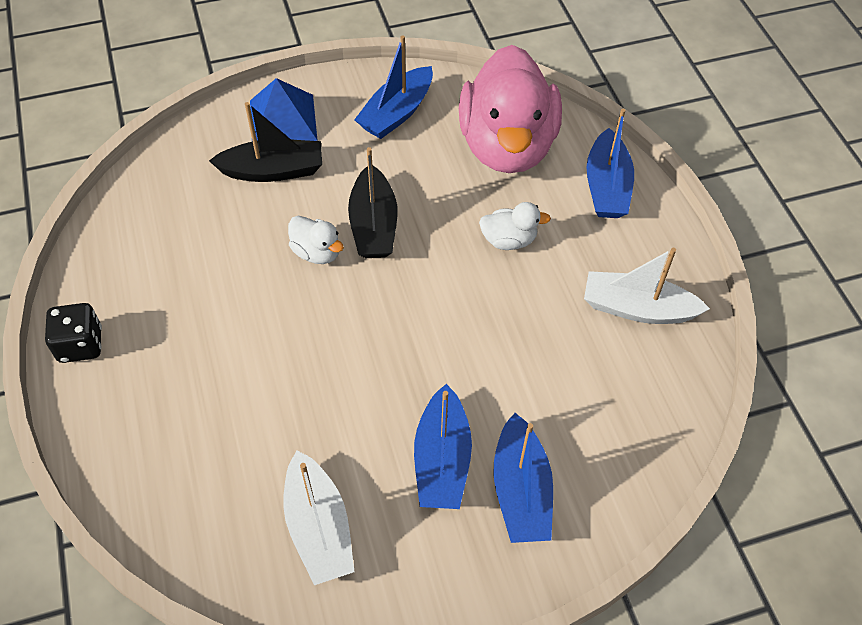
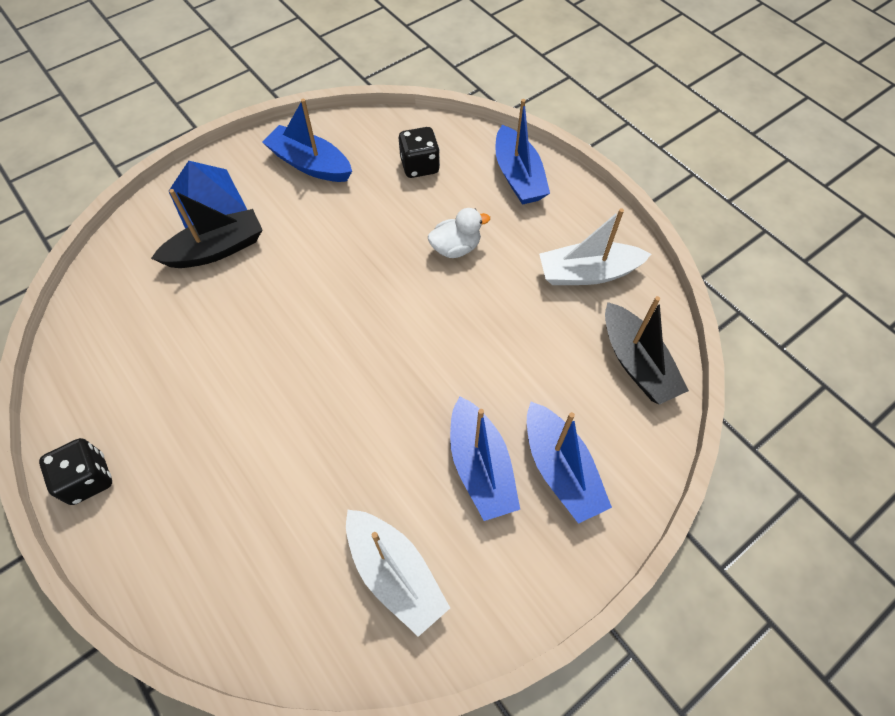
camera: 20 degrees left, 5 degrees up
(317, 252) = (288, 313): white duck -> none
(373, 225) = (330, 271): black boat -> black boat (636, 363)
(397, 113) = (310, 164): blue boat -> blue boat turned 105 degrees clockwise
(507, 146) = (419, 166): pink duck -> black dice

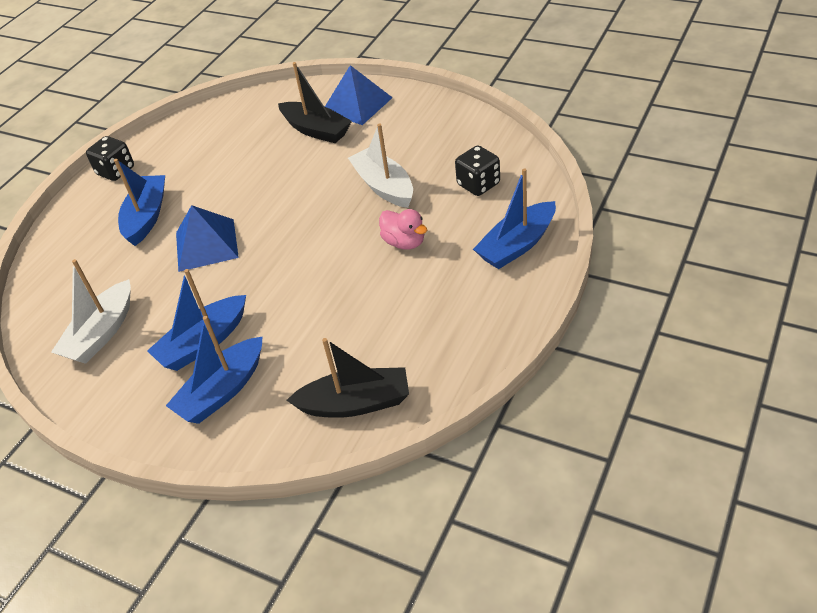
camera: 70 degrees right, 15 degrees down
(310, 164) = (431, 131): blue boat -> blue boat (147, 217)
(324, 417) = (206, 245): none -> blue pyramid
(456, 248) = (404, 242): white duck -> pink duck
(588, 273) = (436, 334): white boat -> white boat (384, 186)
(636, 363) = (355, 403): black boat -> black boat turned 135 degrees counterclockwise

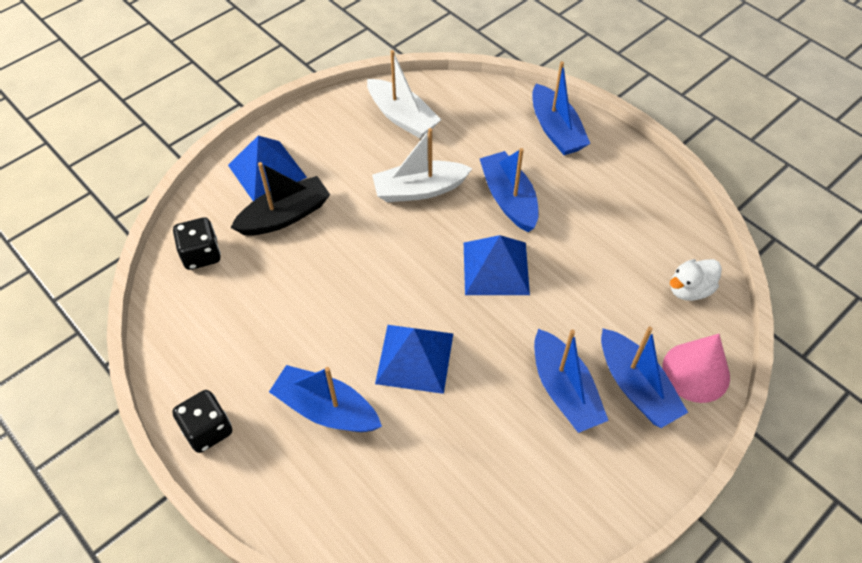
camera: 75 degrees left, 10 degrees up
(102, 333) = (503, 487): white boat -> white boat (402, 117)
(254, 432) = (696, 372): none -> pink cone
(318, 260) = (496, 268): none -> blue pyramid
(355, 403) = (689, 289): black boat -> white duck
(404, 242) = (509, 199): pink duck -> blue boat
(478, 184) = (462, 126): black dice -> black dice (201, 254)

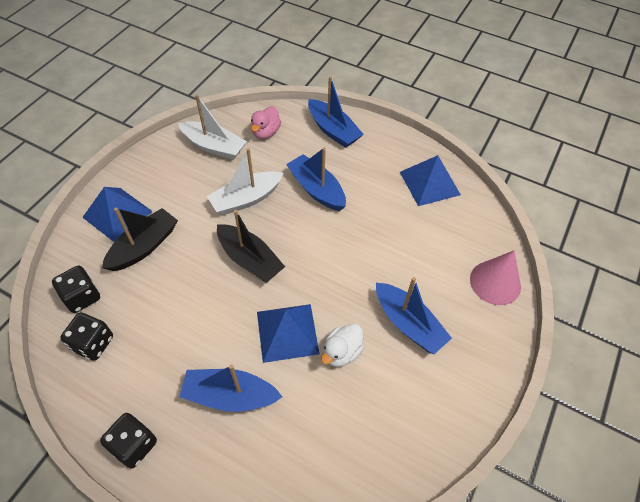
camera: 20 degrees left, 0 degrees up
(198, 309) = (93, 343): none -> black dice
(399, 262) = (250, 259): none -> black boat
(470, 113) = (266, 132): none -> pink duck
(496, 268) = (325, 244): blue pyramid -> blue pyramid (429, 183)
(635, 386) = (458, 306): blue boat -> none
(689, 289) = (468, 223): white duck -> white duck (341, 352)

